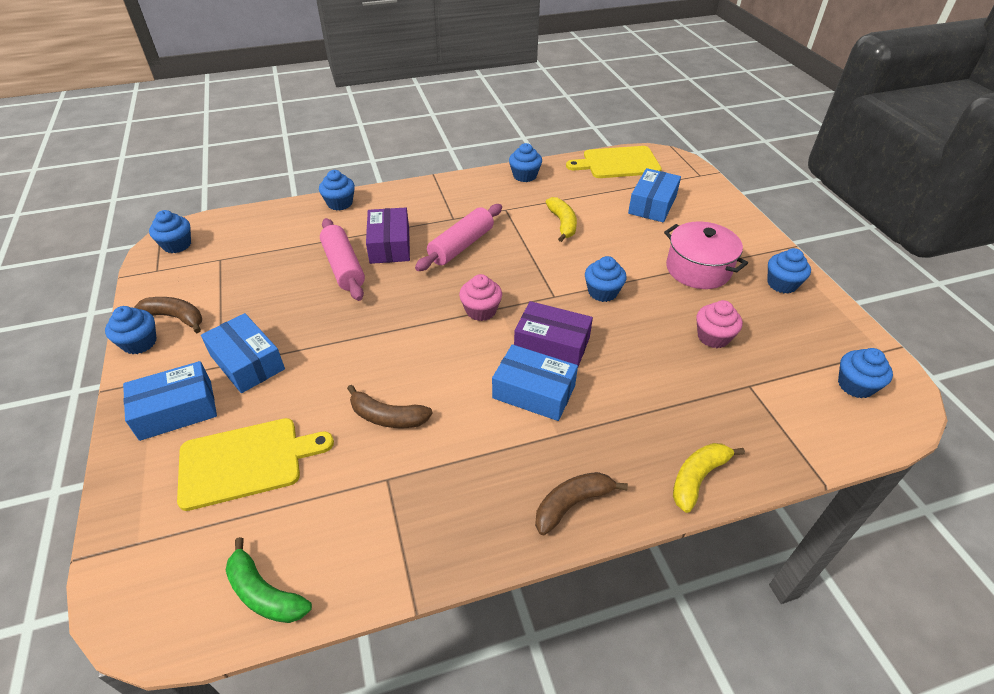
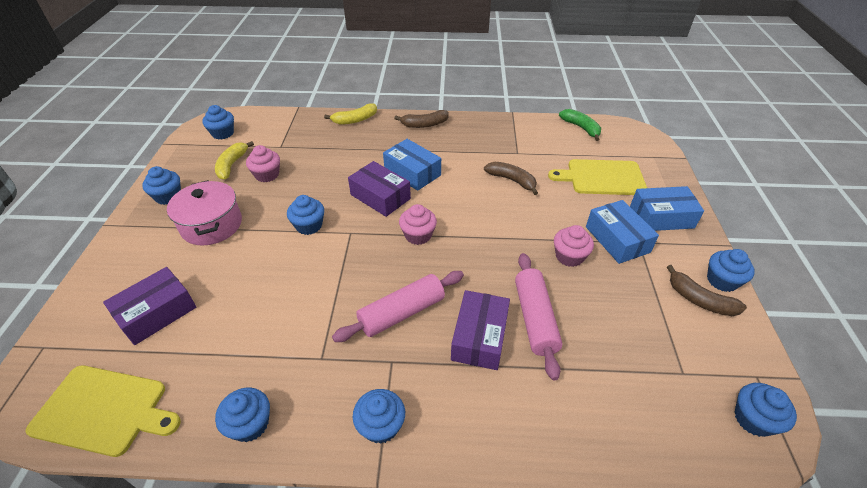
camera: 160 degrees left, 0 degrees up
(308, 328) = (569, 256): none -> pink cupcake
(340, 203) = (535, 444): blue cupcake -> blue cupcake (381, 425)
(562, 224) = (276, 313): yellow banana -> yellow banana (232, 165)
(652, 204) = (157, 313): blue box -> purple box

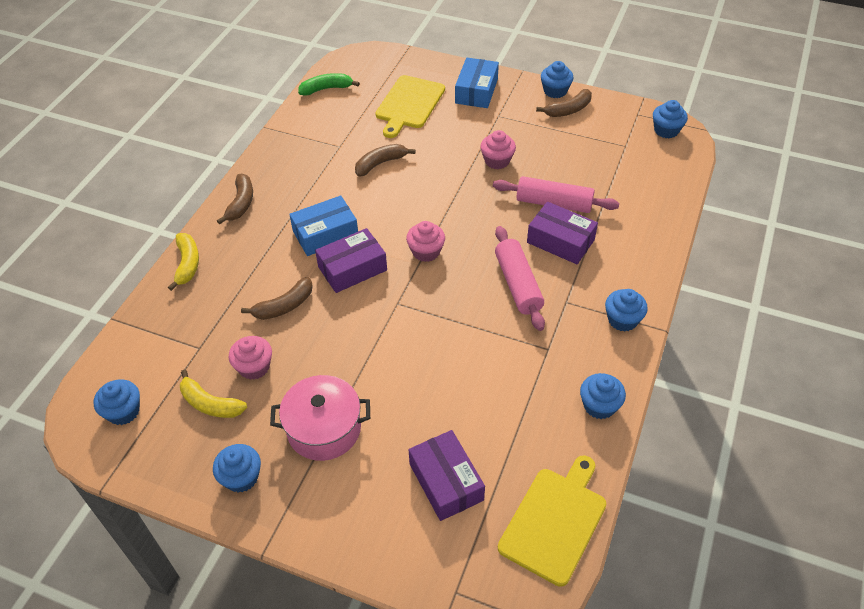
camera: 70 degrees left, 5 degrees up
(309, 226) = (370, 336): blue cupcake -> none
(329, 172) = (284, 306): none -> brown banana
(617, 239) = (490, 126): blue box -> none

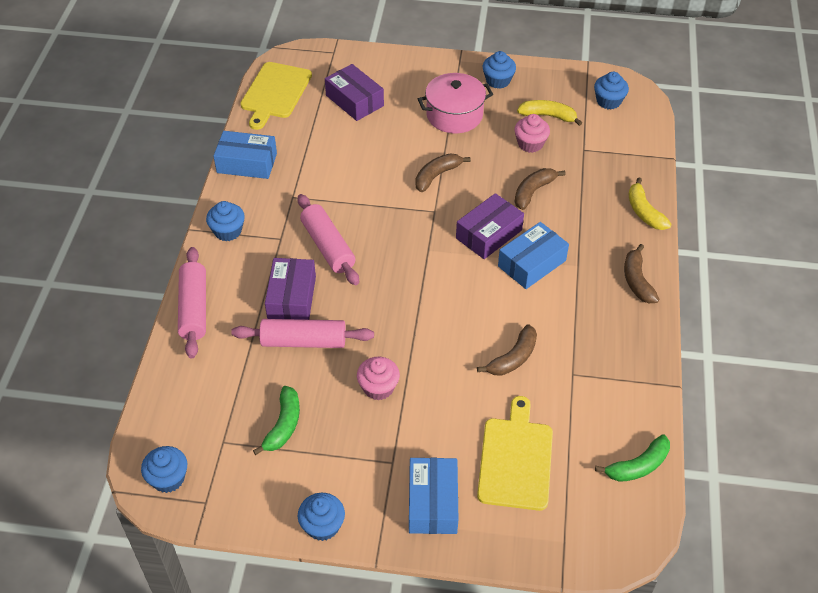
camera: 165 degrees right, 0 degrees up
(426, 252) = (425, 263): pink cupcake -> none
(560, 241) = (292, 298): purple box -> purple box turned 75 degrees clockwise
(568, 110) = (300, 491): brown banana -> brown banana (437, 175)
(577, 148) = (283, 425): none -> green banana
(599, 405) = (247, 163): blue cupcake -> blue box
(654, 247) = (194, 309): none -> pink rolling pin

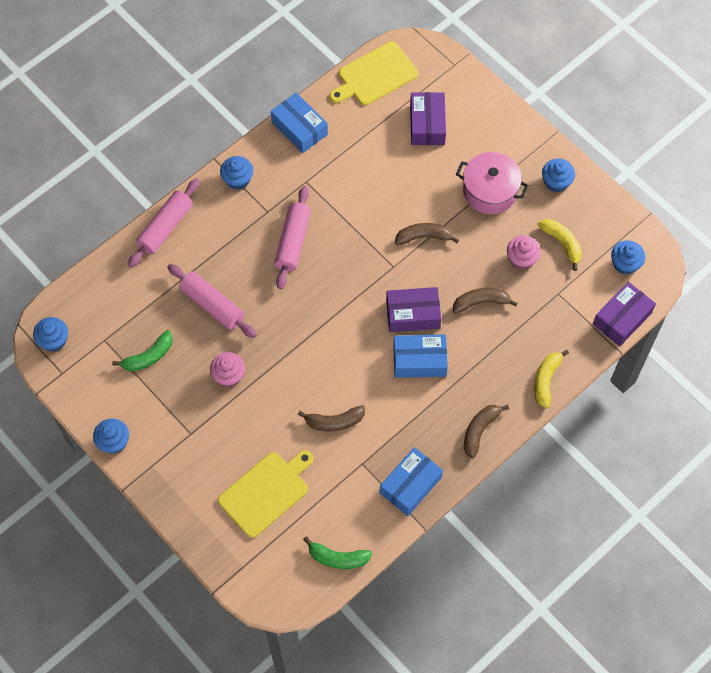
camera: 40 degrees right, 15 degrees up
(292, 298) = (233, 265): purple box -> purple box (622, 318)
(433, 502) = (189, 479): blue box -> blue box (410, 485)

